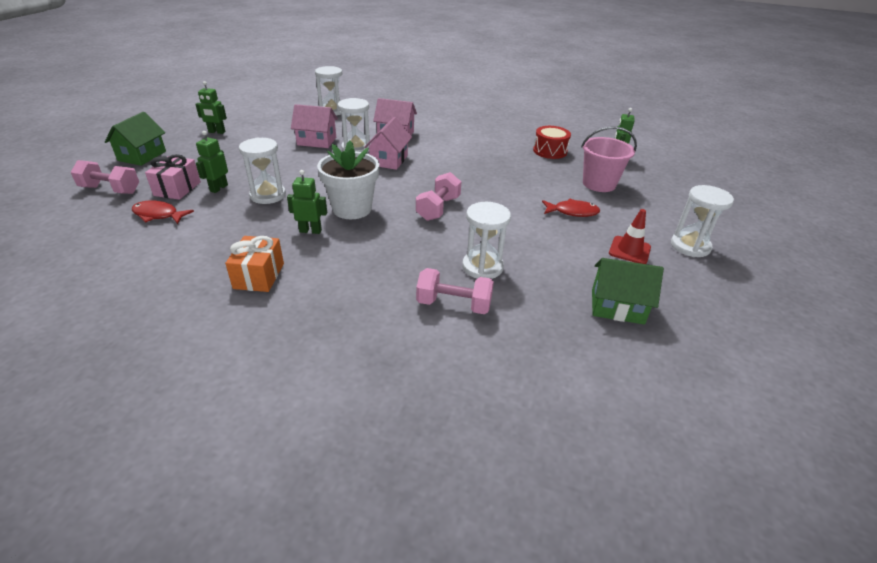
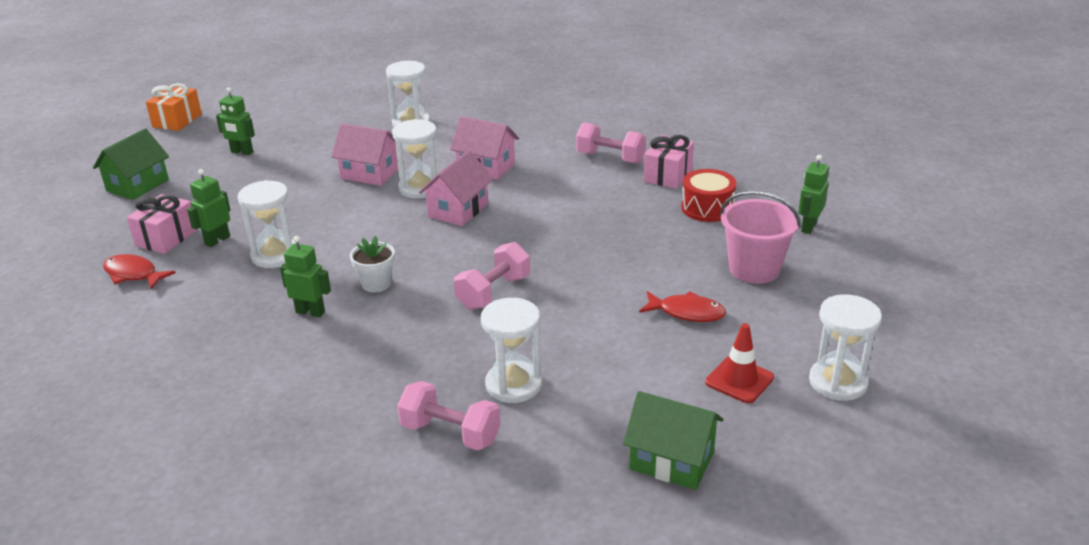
camera: 15 degrees right, 5 degrees down
(110, 190) = (87, 234): pink dumbbell -> pink dumbbell (610, 158)
(259, 276) = (226, 369): orange gift -> orange gift (177, 120)
(352, 209) = (376, 284): white flower pot -> white flower pot, size x0.55
(515, 134) = (668, 175): none -> pink gift

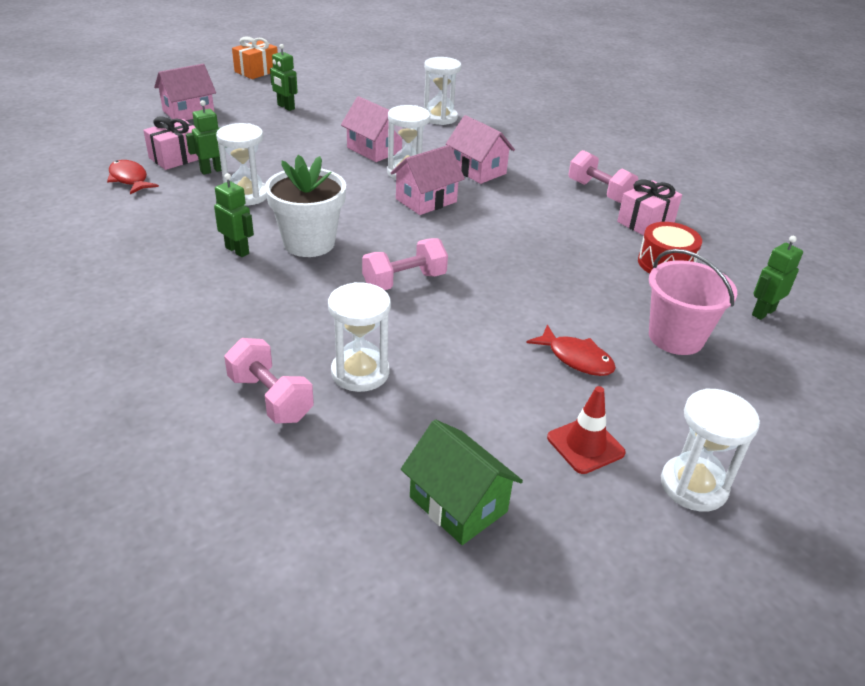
camera: 20 degrees right, 5 degrees up
(137, 185) = (188, 112): green house -> pink house
(376, 284) = (309, 243): white flower pot -> white flower pot, size x1.82

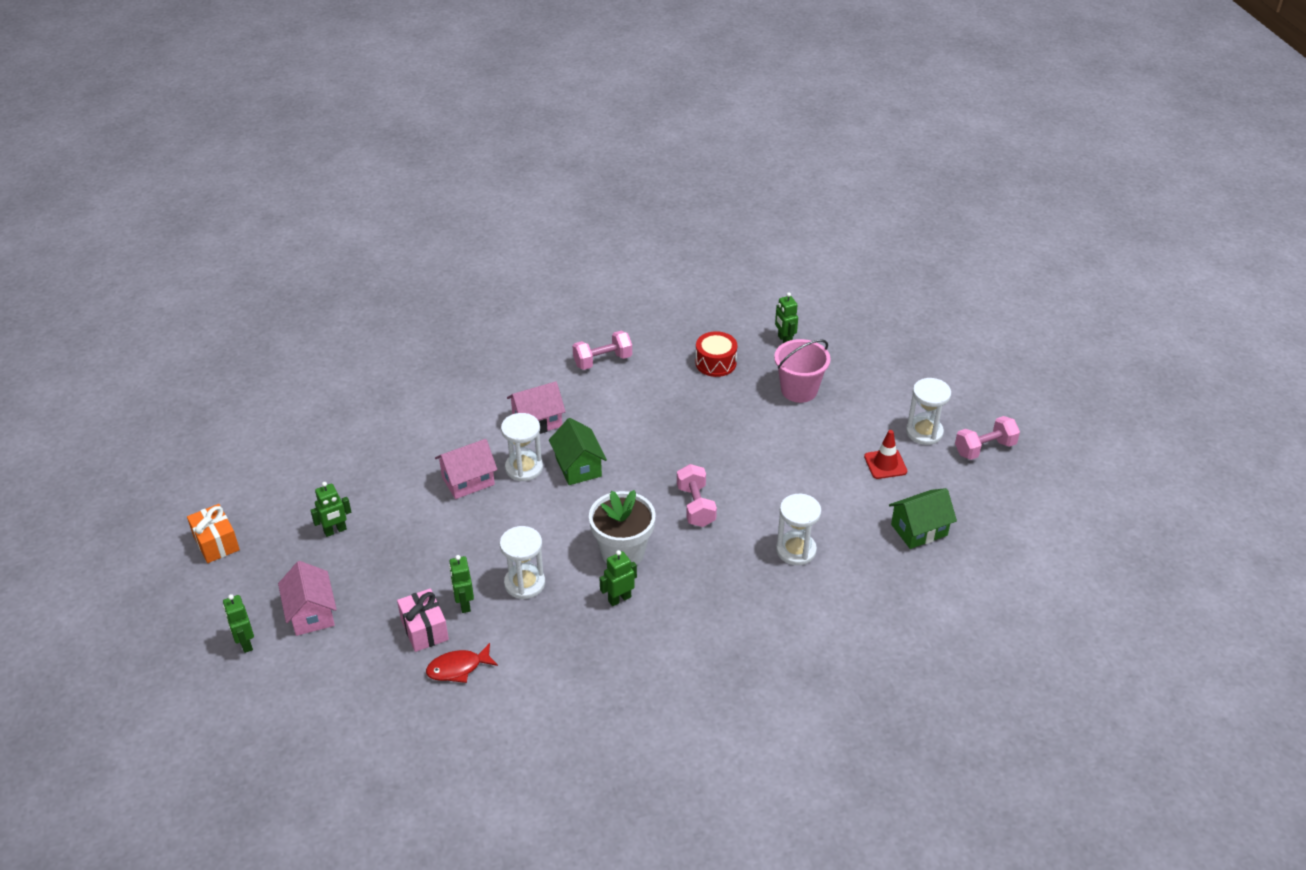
camera: 70 degrees left, 5 degrees up
(152, 95) = (245, 643): none -> green robot
(271, 398) = (811, 599): pink dumbbell -> pink dumbbell (984, 448)
(426, 200) = (578, 467): pink house -> green house
(439, 117) = (416, 420): white hourglass -> none
(576, 358) = (808, 443): red fish -> none
(645, 222) = (657, 352): pink gift -> none

